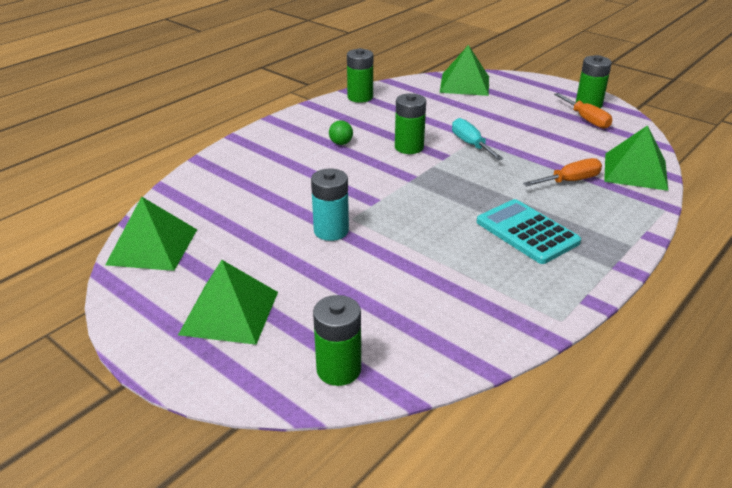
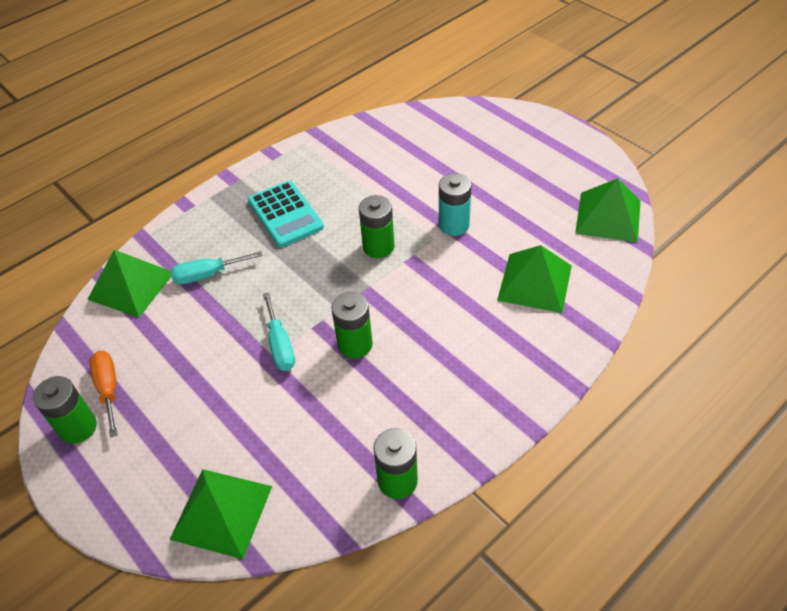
camera: 170 degrees left, 15 degrees up
(229, 312) = (528, 157): green pyramid -> green pyramid (535, 282)
(338, 369) = (454, 119): green battery -> green battery (378, 247)
(341, 143) = (436, 359): green ball -> none
(570, 181) = (207, 275): orange screwdriver -> turquoise screwdriver

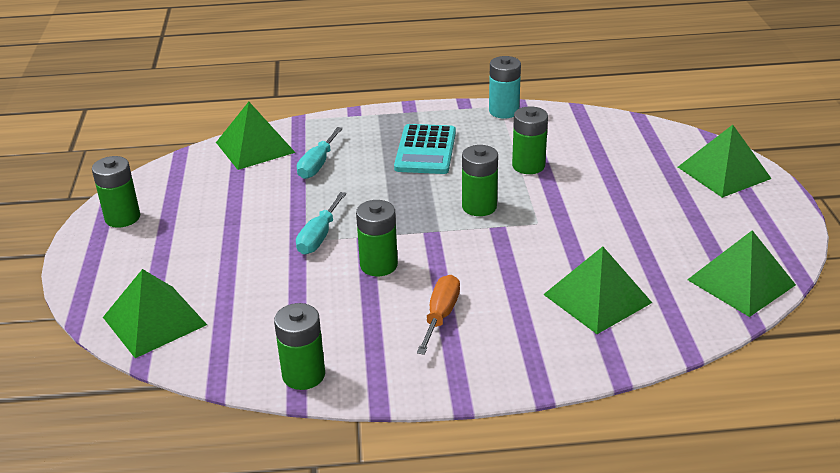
camera: 35 degrees right, 15 degrees down
(108, 389) = (167, 204): orange screwdriver -> orange screwdriver (440, 315)
(207, 275) = (317, 165): turquoise screwdriver -> turquoise screwdriver turned 90 degrees counterclockwise
(379, 189) = (528, 166): none -> green battery
(454, 225) = (568, 220): turquoise battery -> turquoise battery (504, 111)
(516, 128) = (723, 172): none -> green pyramid

